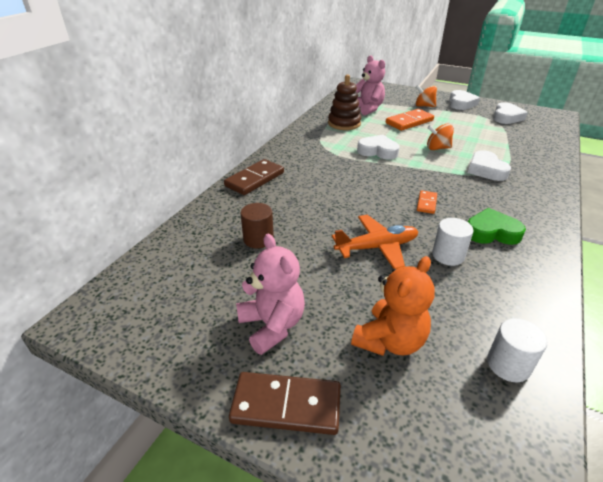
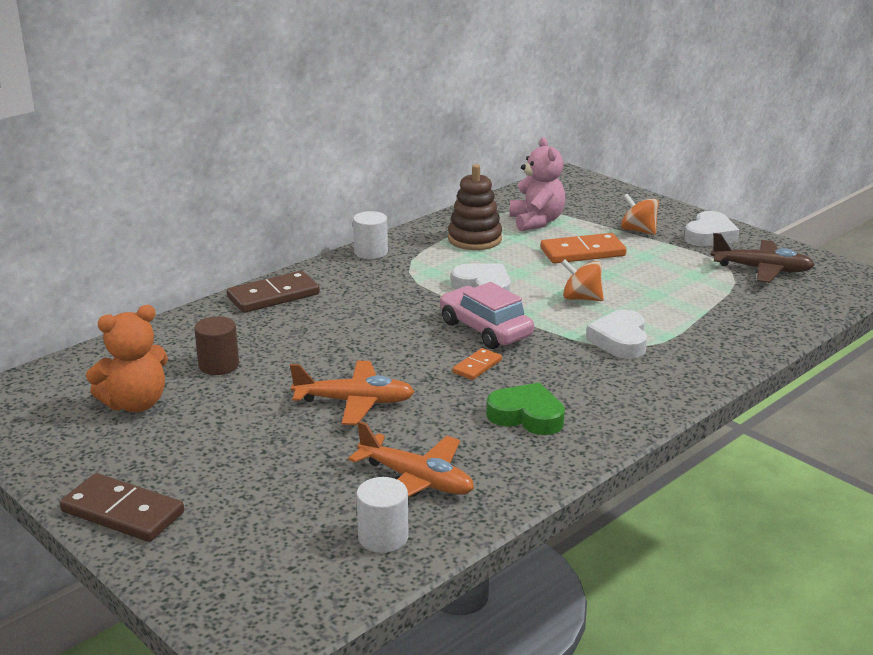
camera: 20 degrees right, 10 degrees down
(272, 325) = (163, 449): pink teddy bear -> none
(390, 341) = (275, 489): orange teddy bear -> orange teddy bear (135, 404)
(406, 177) = (485, 329): none -> pink car
(448, 255) = (436, 428): white cylinder -> white cylinder (371, 252)
(478, 303) = (416, 480): none -> orange plane
(506, 117) = (762, 270): white heart -> brown plane

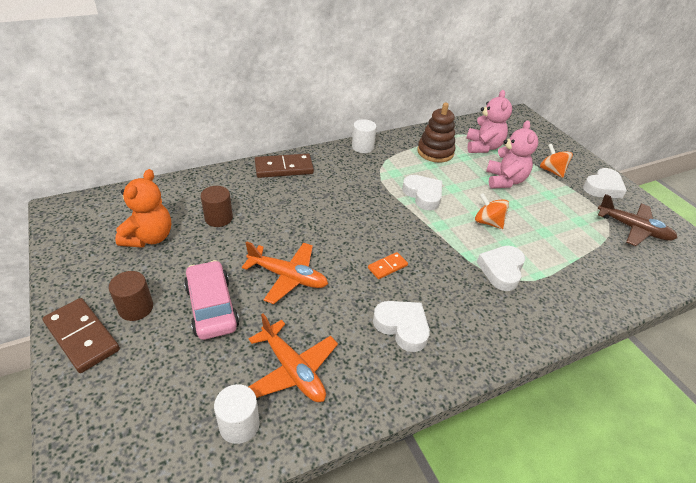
camera: 15 degrees right, 15 degrees up
(135, 404) = (149, 237): orange teddy bear -> orange teddy bear turned 60 degrees counterclockwise
(173, 472) = (136, 308): none -> brown cylinder
(485, 329) = (408, 233): pink car -> pink car (212, 307)
(526, 416) = (402, 327): green heart -> white heart
(582, 252) = (504, 181): orange domino -> pink teddy bear

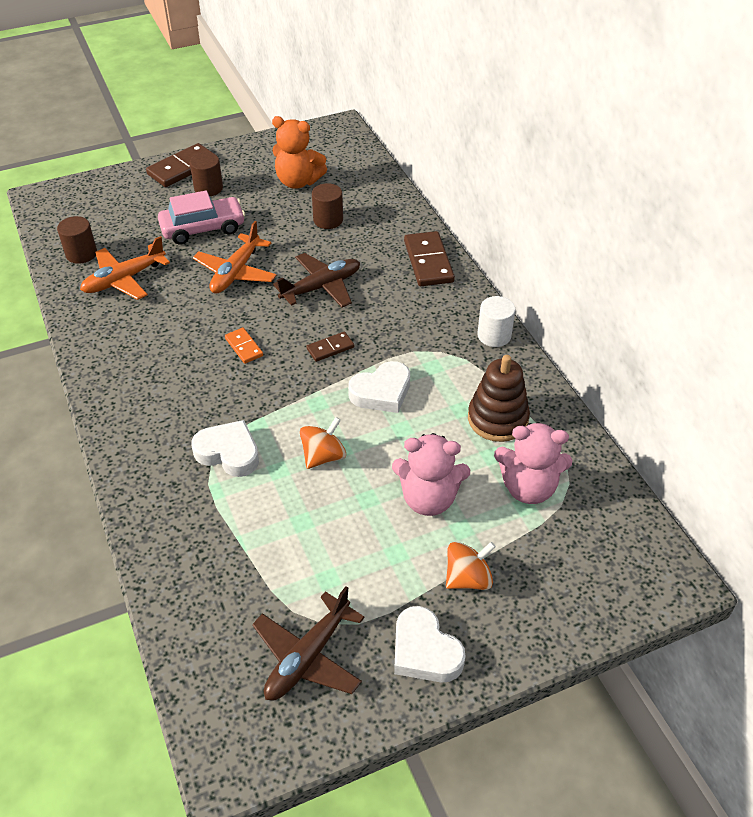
camera: 95 degrees right, 5 degrees up
(239, 425) = (81, 254): white cylinder -> brown cylinder
(311, 222) = (321, 287): none -> brown plane
(383, 218) = (330, 348): none -> brown domino
(402, 327) = (156, 353): white heart -> none

